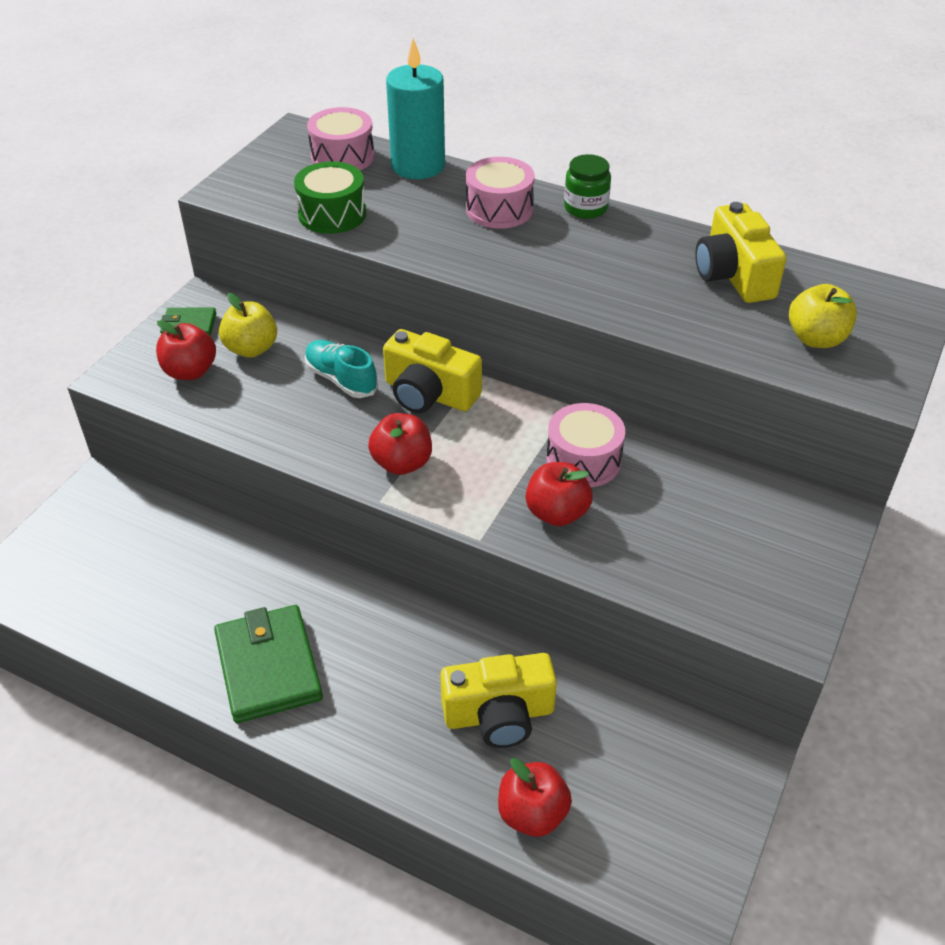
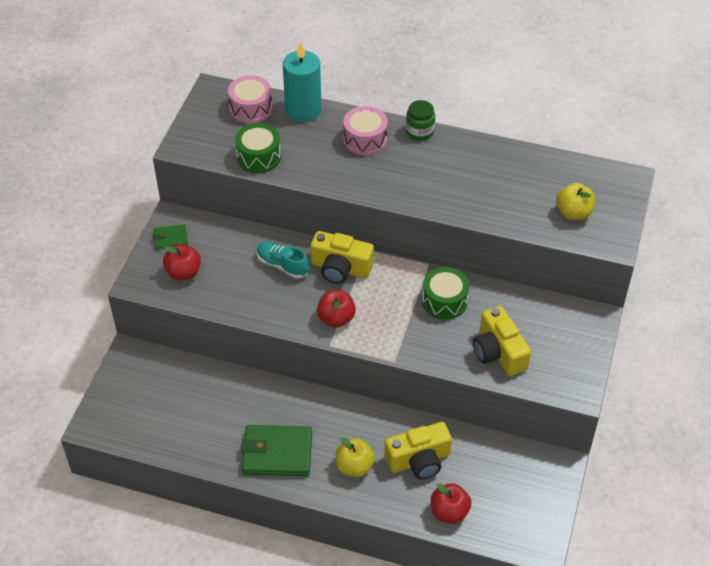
camera: 10 degrees left, 5 degrees up
(251, 349) = (217, 251): yellow apple -> yellow apple (354, 466)
(269, 667) = (277, 453): green wallet -> green wallet turned 60 degrees counterclockwise
(557, 513) = (435, 338): red apple -> none
(583, 460) = (444, 301): pink drum -> green drum
(733, 275) = (519, 173): yellow camera -> yellow camera (498, 352)

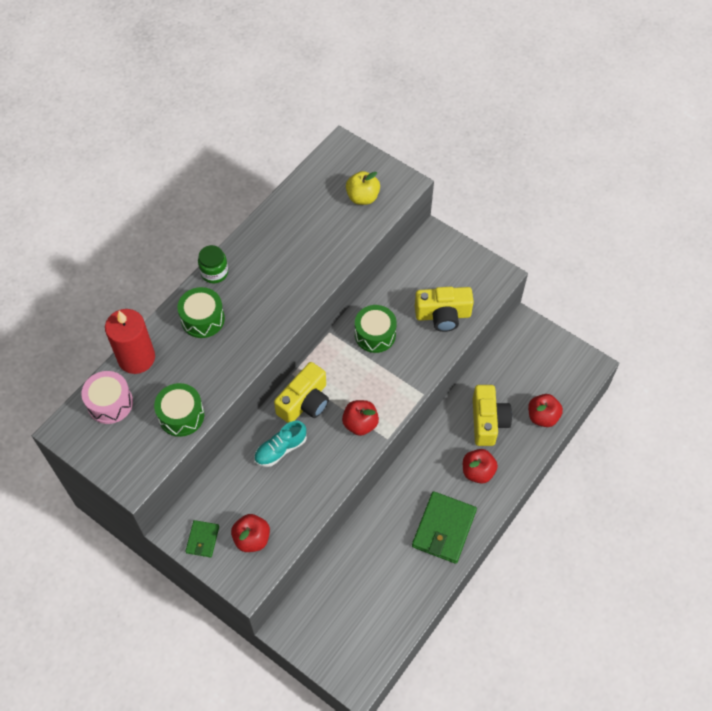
camera: 70 degrees left, 10 degrees up
(303, 110) = (136, 358): turquoise candle -> red candle
(354, 466) = (477, 472): yellow apple -> red apple
(365, 139) = (202, 319): pink drum -> green drum

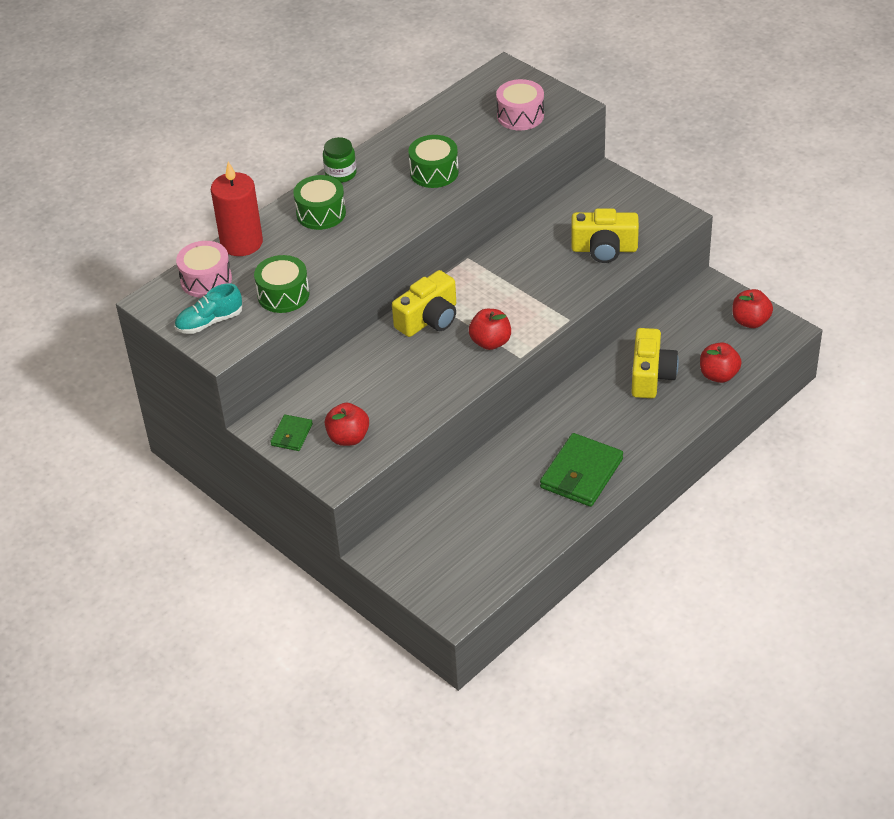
camera: 10 degrees right, 15 degrees down
(280, 449) = (394, 360): turquoise shoe -> turquoise shoe (209, 322)
(362, 197) = (520, 116): yellow apple -> pink drum
(375, 334) = (521, 262): green drum -> green drum (434, 172)
(477, 472) = (631, 422): red apple -> red apple (750, 321)

